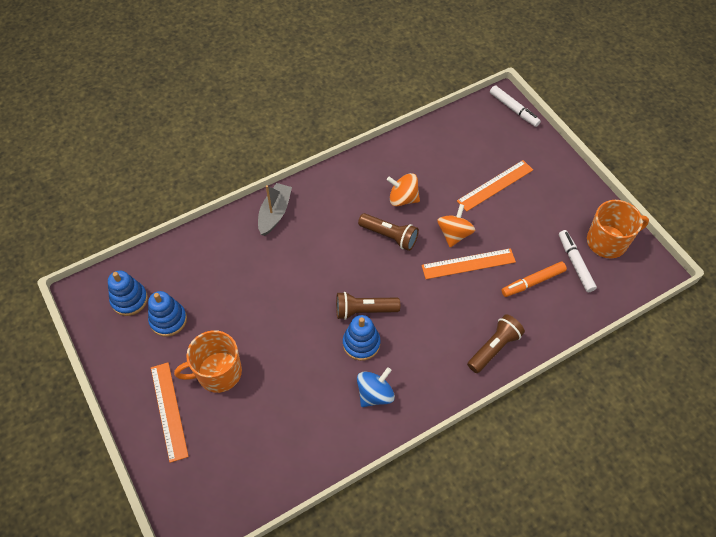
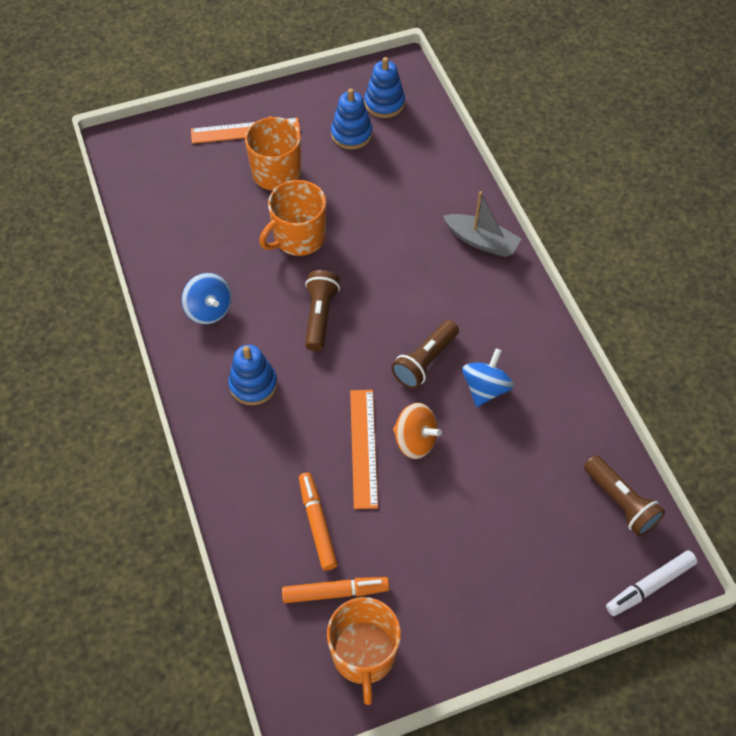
camera: 100 degrees right, 0 degrees up
(289, 340) = (298, 237): none -> orange mug
(361, 343) = (276, 306): blue stacking toy -> blue stacking toy (253, 384)
(403, 198) = (485, 388): orange spinning top -> blue spinning top
(494, 348) = (232, 449): brown flashlight -> brown flashlight (620, 502)
(495, 185) = (494, 516): orange ruler -> none
(575, 263) = (335, 592): white marker -> orange marker

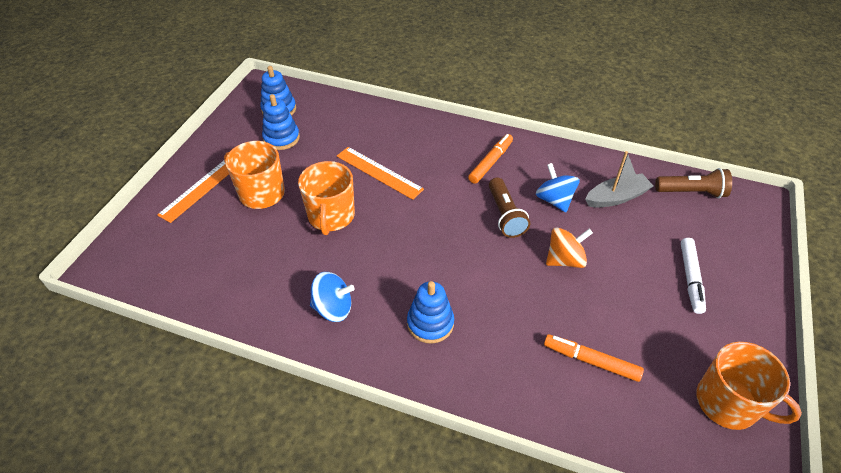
camera: 50 degrees left, 10 degrees down
(320, 316) = (411, 246): brown flashlight -> none
(335, 592) = (660, 387): orange marker -> orange marker (490, 162)
(363, 447) = (546, 291): orange ruler -> orange ruler (379, 172)
(481, 241) = (440, 134): grey boat -> grey boat (616, 197)
(650, 586) = (762, 216): white marker -> white marker (690, 278)

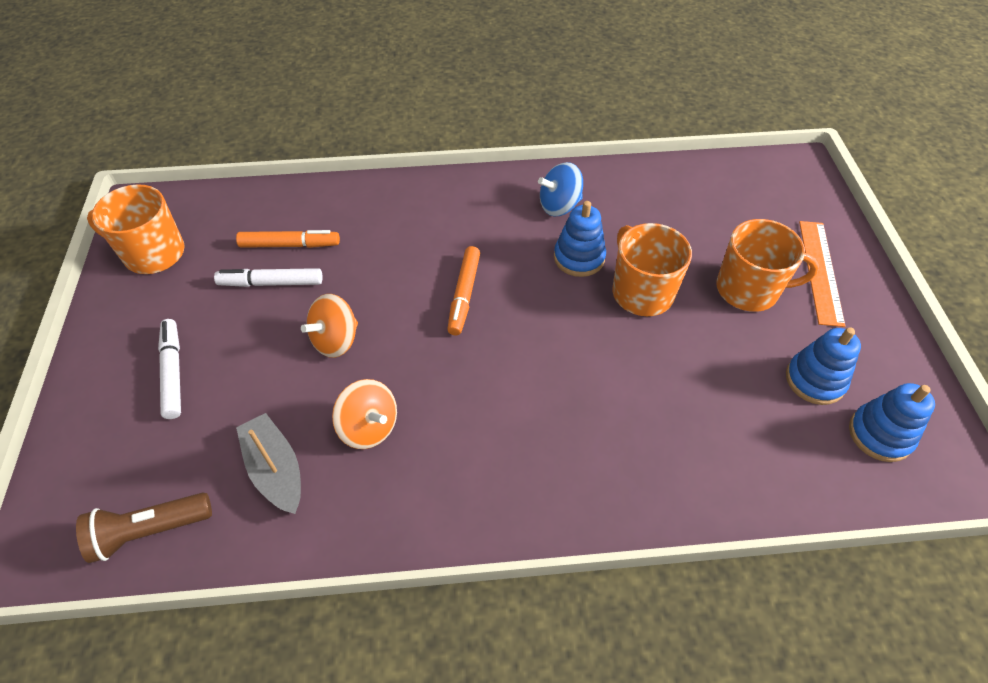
camera: 155 degrees right, 5 degrees up
(379, 172) = (635, 376): orange ruler -> none
(430, 323) = (459, 224): blue stacking toy -> blue stacking toy (579, 258)
(490, 162) = (488, 462): orange marker -> orange marker (464, 295)
(505, 215) = (430, 374): brown flashlight -> none
(554, 200) = (369, 427): blue spinning top -> orange spinning top
(611, 326) = (271, 283): none -> white marker
(616, 197) = (275, 469): grey boat -> grey boat turned 105 degrees clockwise

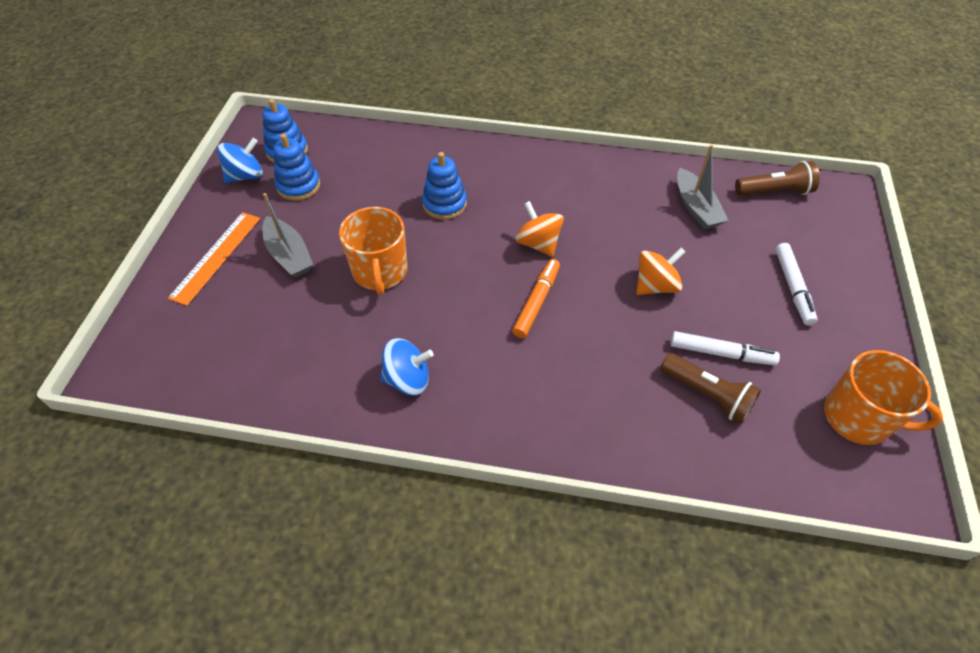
camera: 165 degrees left, 0 degrees up
(290, 245) = (707, 395): orange marker -> brown flashlight
(369, 427) = (629, 219): orange spinning top -> orange spinning top (538, 243)
(579, 258) = (417, 315): blue stacking toy -> blue stacking toy (444, 204)
(749, 289) = (289, 255): orange mug -> grey boat
(893, 380) = (246, 176): none -> blue spinning top

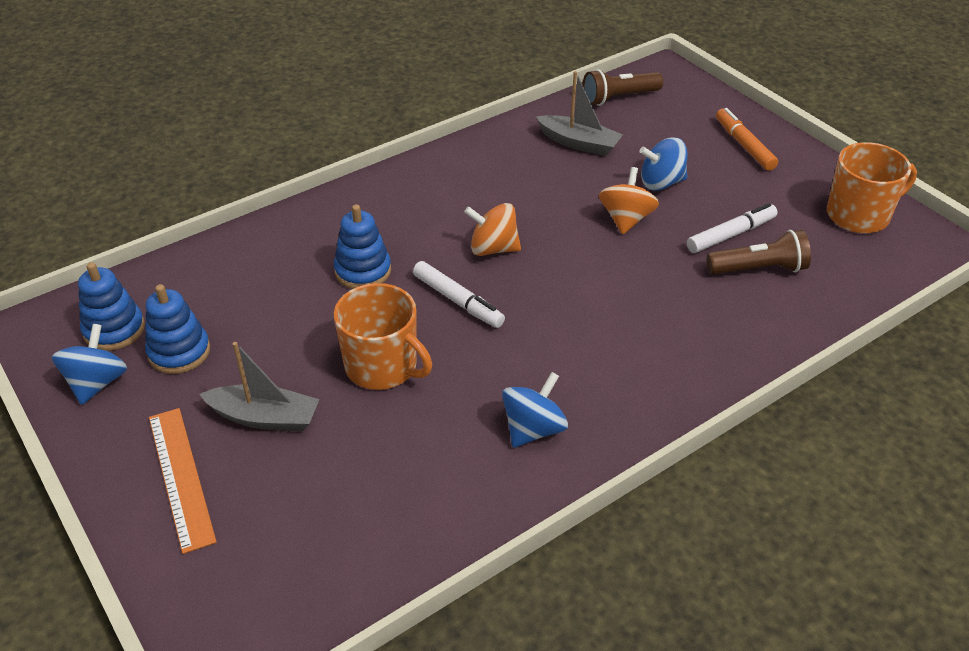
camera: 45 degrees left, 10 degrees down
(536, 302) = (554, 293): orange marker -> orange marker (744, 145)
(719, 277) = (661, 183): none -> blue spinning top
(774, 191) = (619, 98): brown flashlight -> brown flashlight turned 150 degrees counterclockwise
(793, 287) = (717, 158): white marker -> white marker (458, 301)

